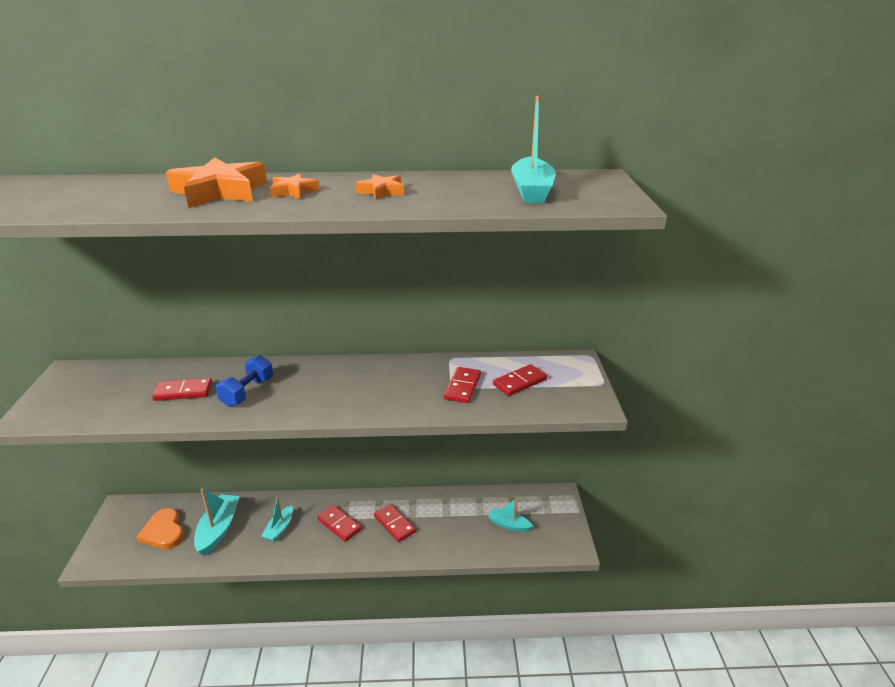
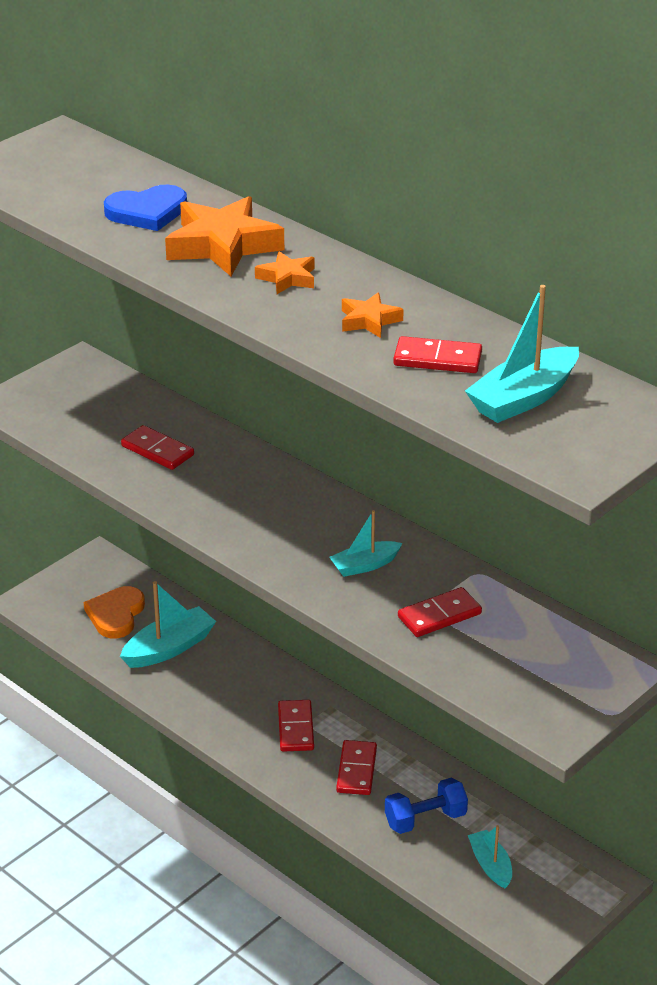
camera: 45 degrees right, 5 degrees up
(132, 194) = (147, 212): none -> blue heart
(247, 392) = (214, 487): blue dumbbell -> blue dumbbell (425, 819)
(279, 528) = (229, 689): turquoise boat -> turquoise boat (365, 565)
(519, 382) = (513, 650): red domino -> red domino (437, 359)

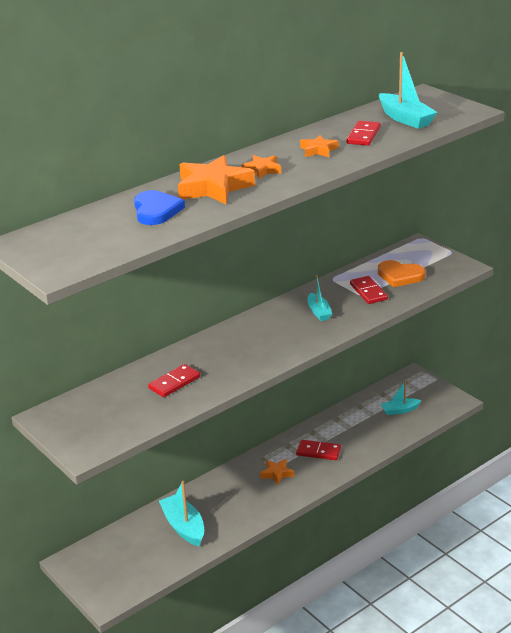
camera: 80 degrees left, 5 degrees down
(116, 615) = (138, 553): orange heart -> orange heart (400, 276)
(295, 728) = (277, 474): red domino -> orange star
(425, 819) = (362, 429): blue dumbbell -> none

